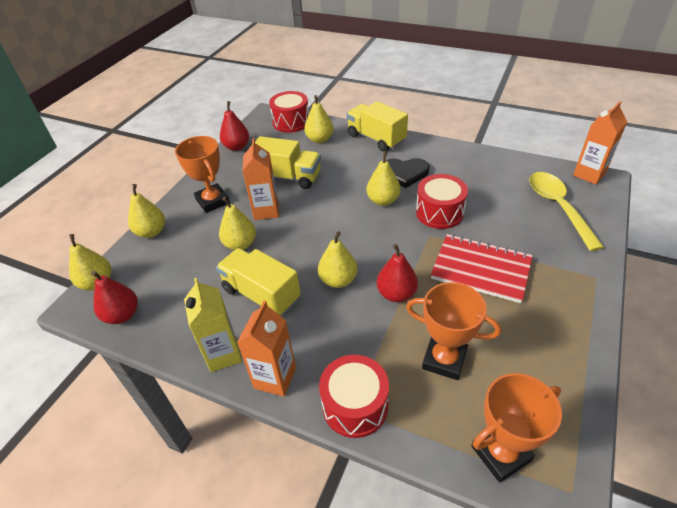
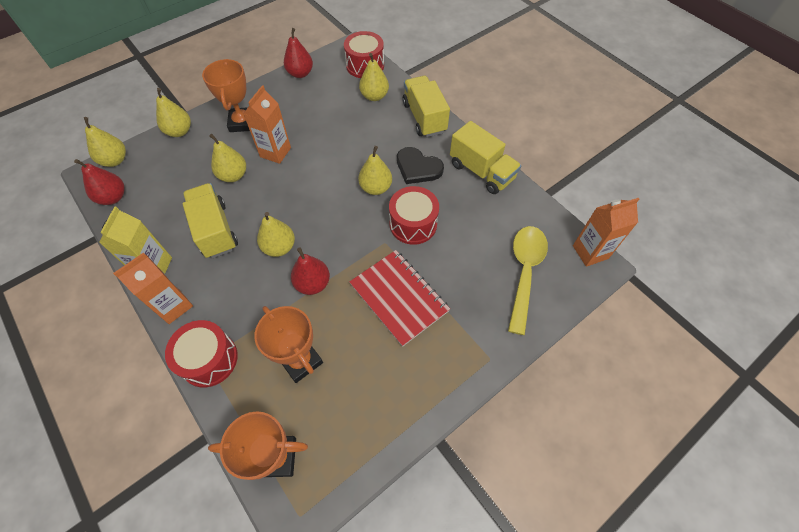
camera: 25 degrees right, 15 degrees up
(288, 177) = (318, 126): yellow truck -> yellow truck (481, 171)

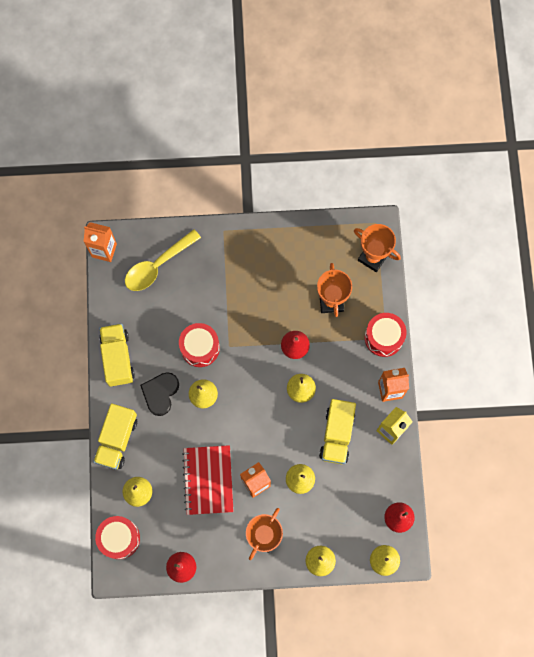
camera: 145 degrees left, 15 degrees up
(399, 297) = (248, 301): red notebook -> red notebook (208, 480)
(418, 168) = (160, 393): black heart -> black heart turned 135 degrees counterclockwise

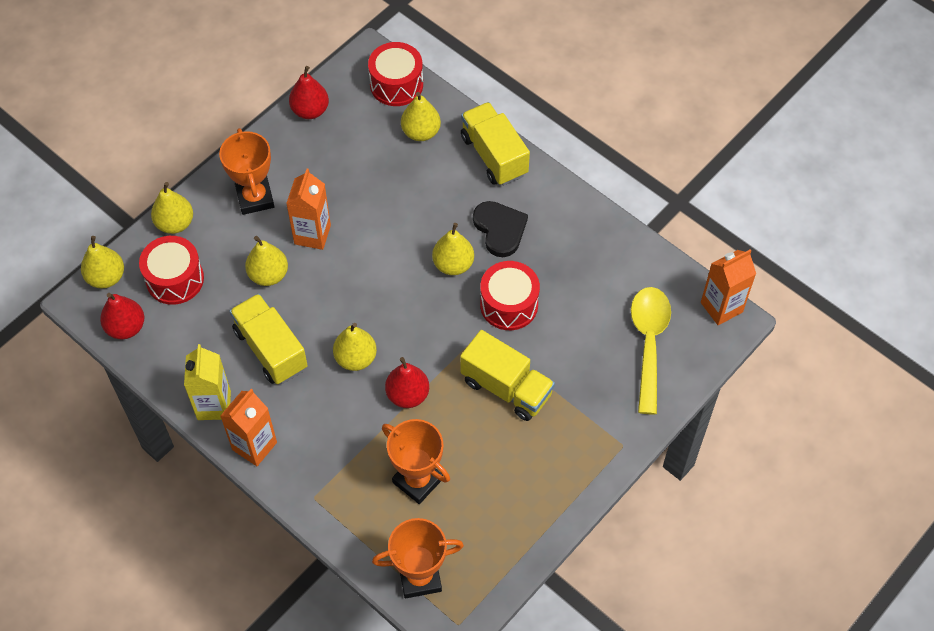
camera: 135 degrees right, 15 degrees down
(117, 358) = (580, 222): yellow truck -> yellow truck (506, 387)
(208, 480) = (364, 197): red notebook -> none
(383, 337) = (316, 496): red drum -> red drum (175, 279)

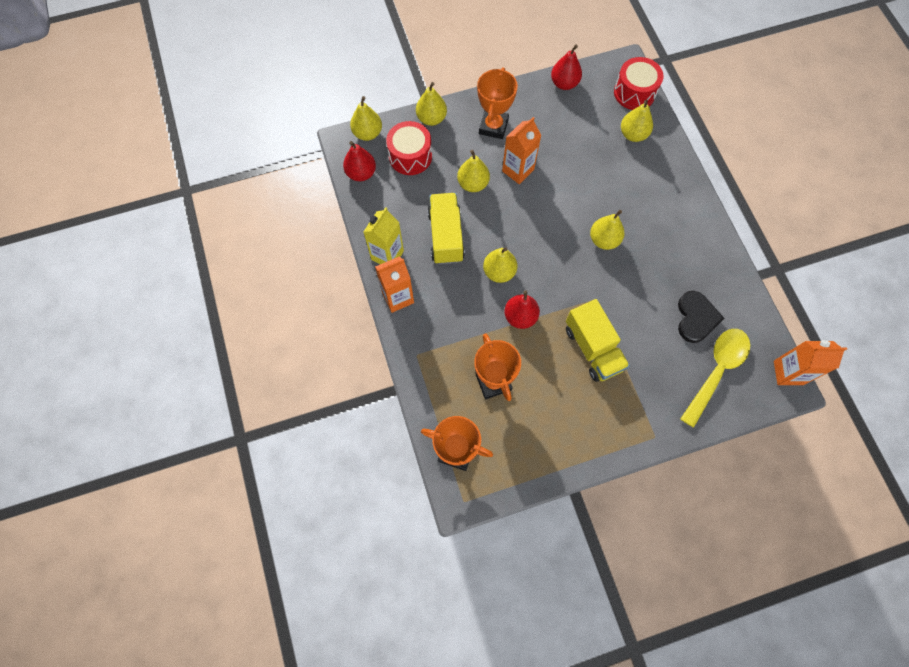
camera: 30 degrees right, 10 degrees up
(494, 155) = (676, 176): yellow truck -> none
(500, 229) = (651, 231): black heart -> black heart (696, 318)
(509, 304) = (628, 289): red drum -> none

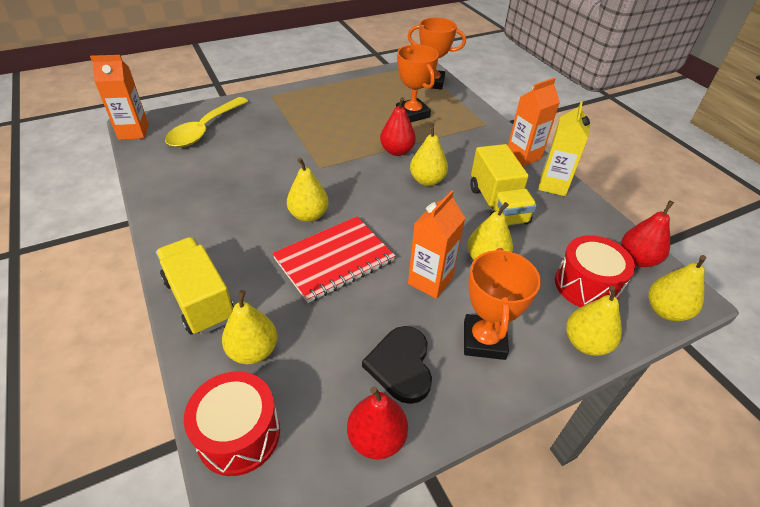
camera: 170 degrees right, 25 degrees down
(584, 194) = (334, 260): none -> red notebook
(593, 348) = (323, 136): yellow truck -> yellow truck (199, 299)
(696, 318) = (213, 161): black heart -> black heart (401, 365)

